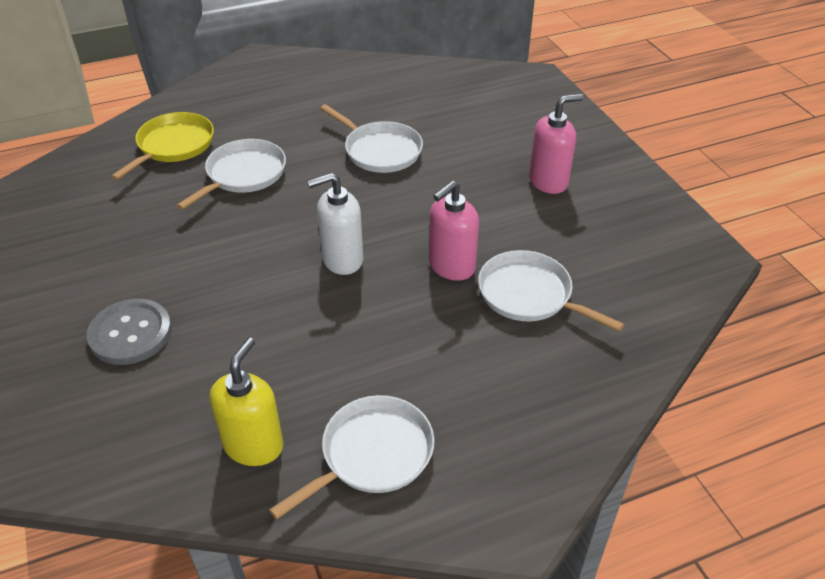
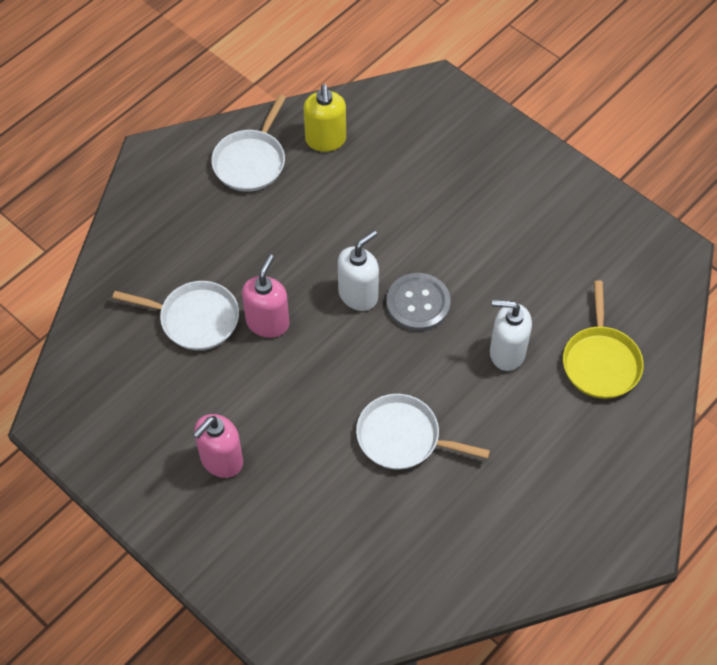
camera: 155 degrees right, 15 degrees up
(130, 333) = (463, 176): grey button -> grey button (418, 303)
(243, 174) = (506, 352): white pan -> white soap dispenser

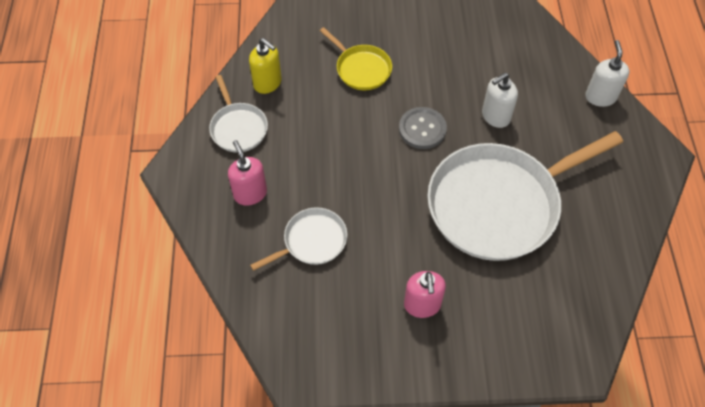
camera: 45 degrees left, 0 degrees up
(268, 322) = (355, 207): pink soap dispenser -> pink soap dispenser (250, 193)
(358, 295) = (386, 151): white soap dispenser -> white soap dispenser (600, 97)
(402, 437) = (498, 204): white pan -> white pan, size x2.13
(600, 362) = (543, 83): yellow pan -> yellow pan (361, 69)

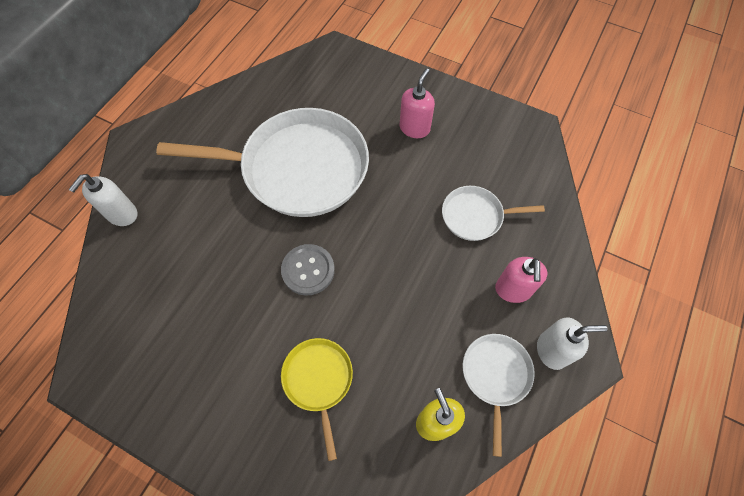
camera: 150 degrees left, 5 degrees up
(495, 116) = (231, 246): white soap dispenser -> white soap dispenser (552, 350)

